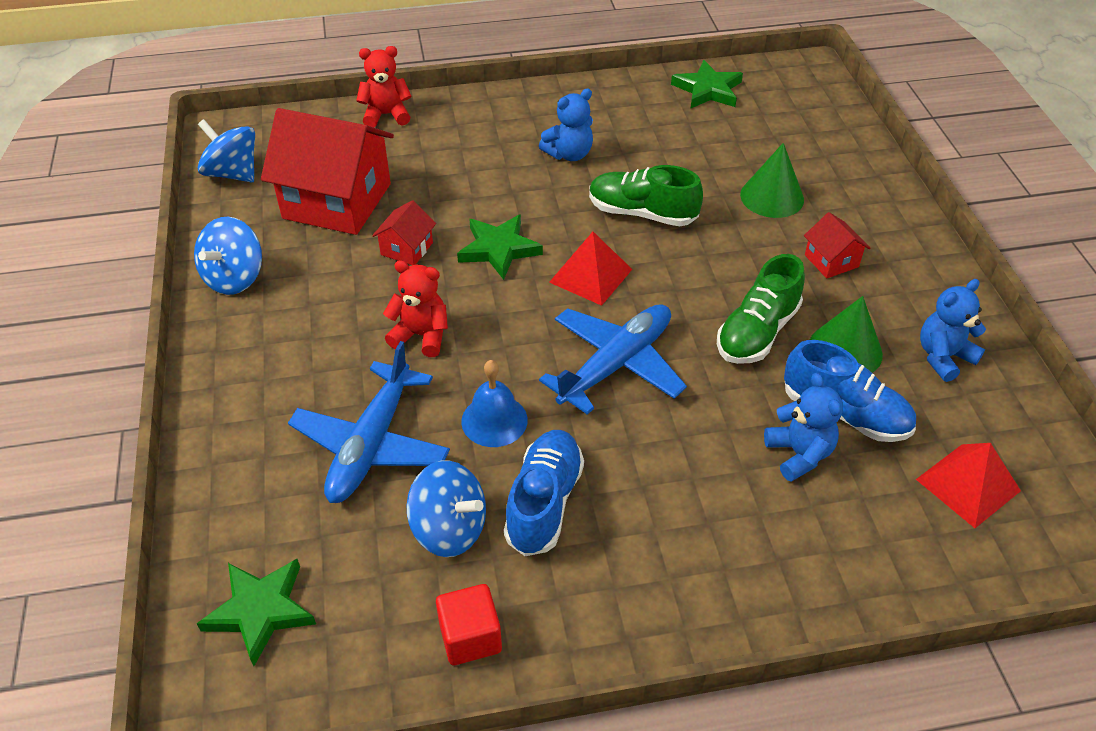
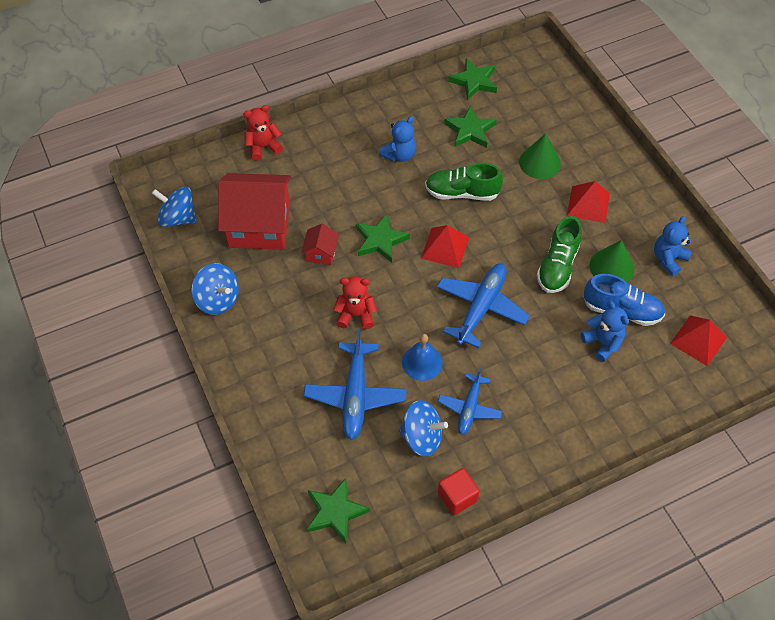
camera: 15 degrees left, 10 degrees up
(234, 278) = (218, 300): blue spinning top -> blue spinning top turned 60 degrees counterclockwise
(544, 503) = (469, 408): blue shoe -> blue plane
(681, 143) = (470, 130): none -> green star
(831, 261) = (588, 204): red house -> red pyramid

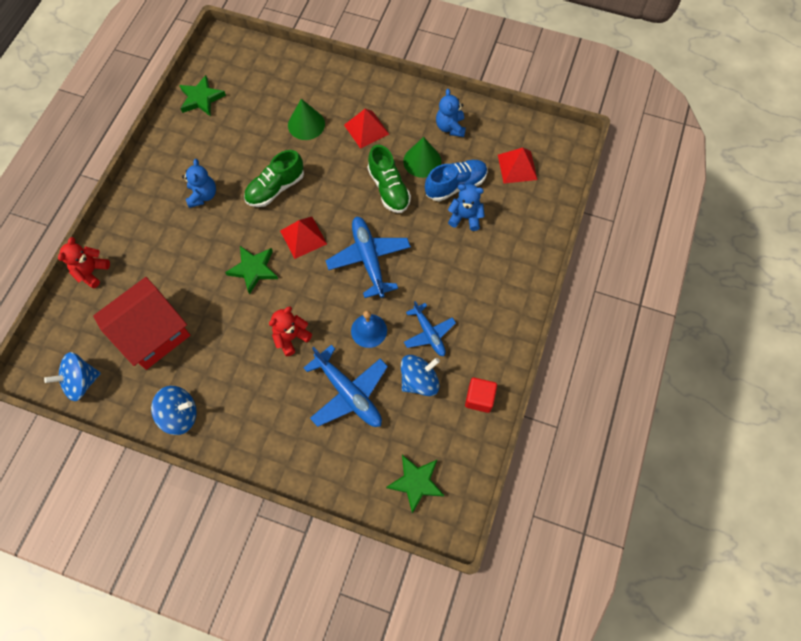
camera: 45 degrees left, 10 degrees up
(321, 253) = (220, 314): red house -> none
(470, 130) = (235, 138): green star -> none

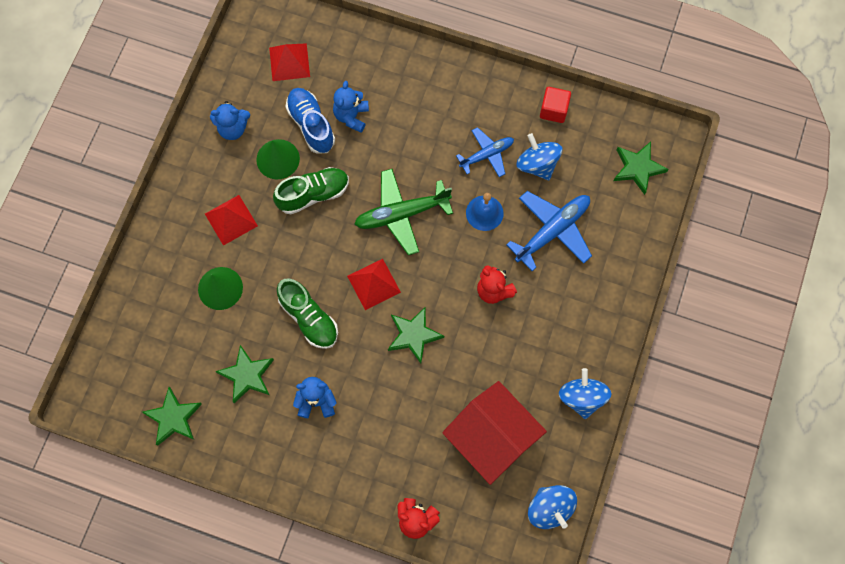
camera: 90 degrees left, 5 degrees up
(230, 146) = (247, 375): none -> green star
(369, 259) = (401, 214): blue plane -> green plane

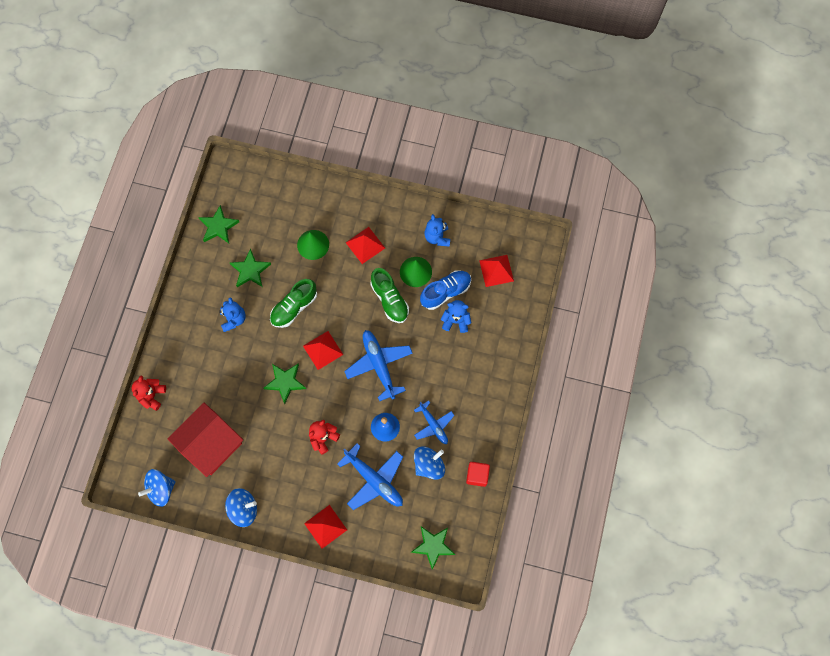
camera: 85 degrees right, 0 degrees up
(401, 214) = (379, 365): green plane -> blue plane
(608, 294) = (325, 526): none -> red pyramid

